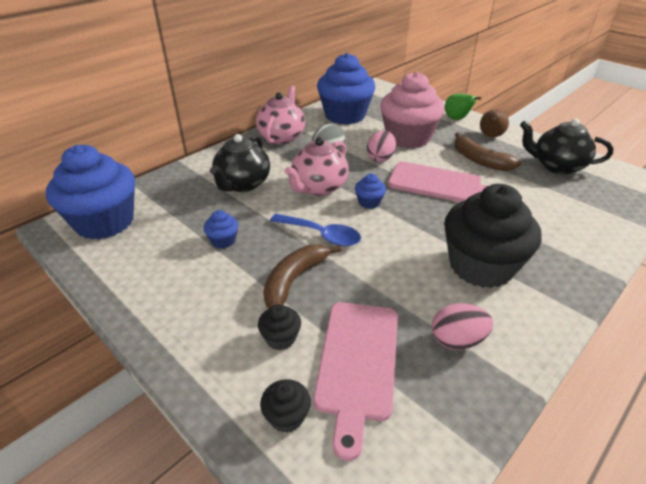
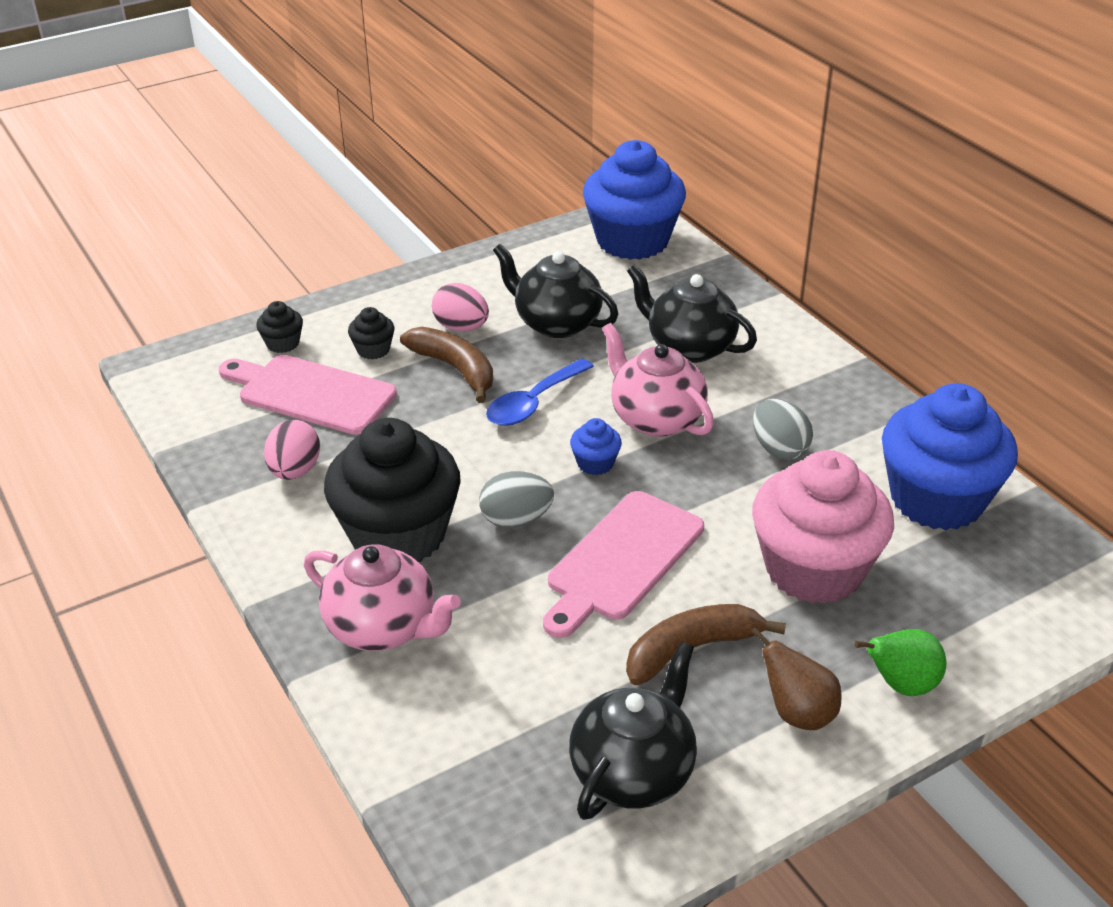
camera: 105 degrees right, 0 degrees up
(223, 240) = (556, 323): blue cupcake -> black teapot
(282, 137) = (845, 402): pink teapot -> pink teapot (383, 628)
(380, 158) = (735, 509): pink egg -> pink egg (461, 327)
(434, 222) = (516, 520): none -> grey egg

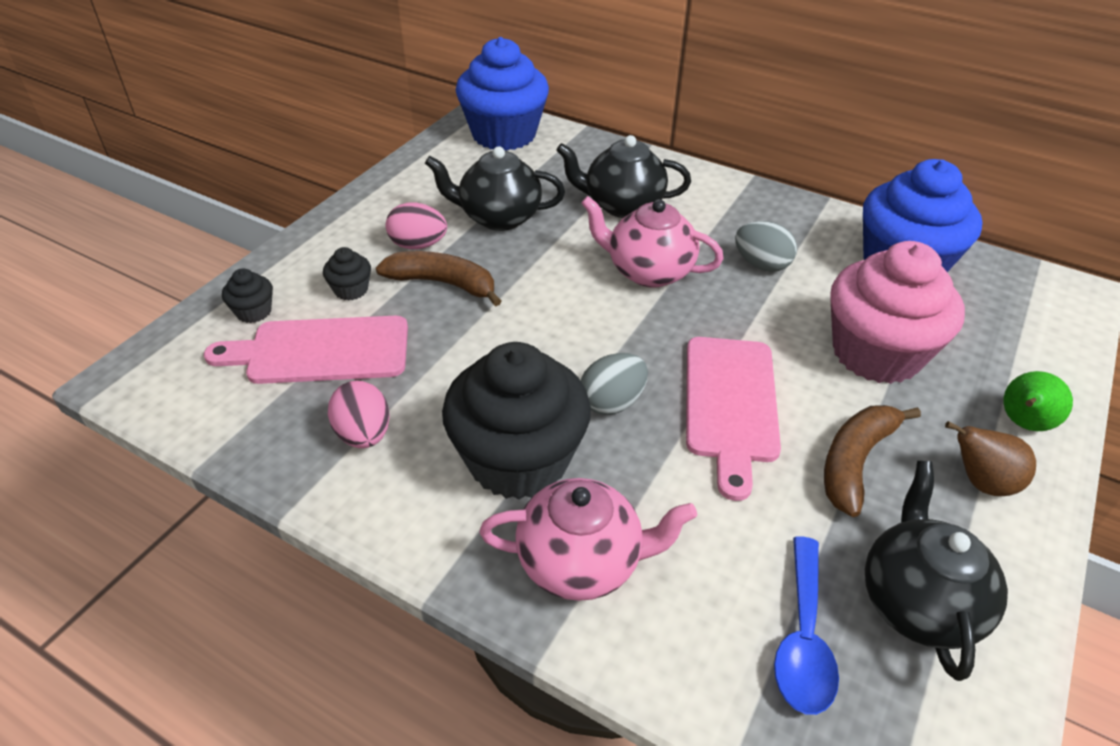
camera: 30 degrees left, 5 degrees up
(533, 403) = (537, 291): blue spoon -> blue spoon (803, 638)
(595, 463) = (634, 326): blue cupcake -> none

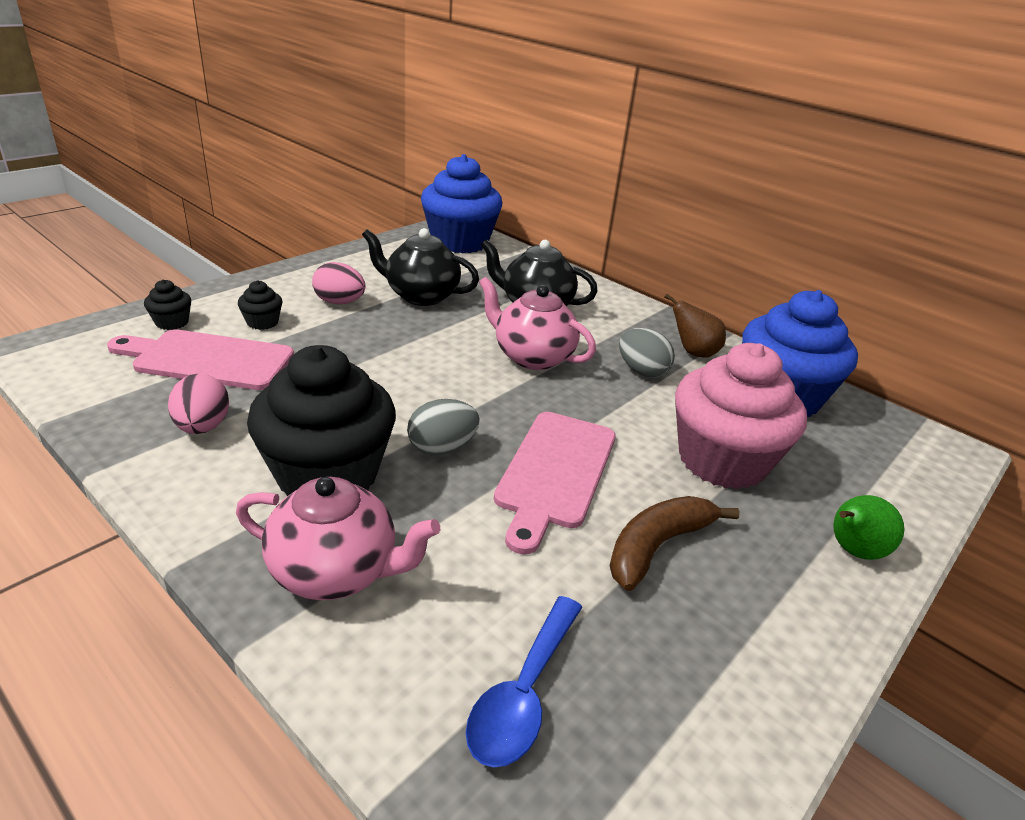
camera: 10 degrees right, 10 degrees down
(443, 283) = (343, 332): brown banana -> none
(917, 602) = (665, 689): black teapot -> none
(980, 482) = (784, 593): brown pear -> brown pear (693, 352)

